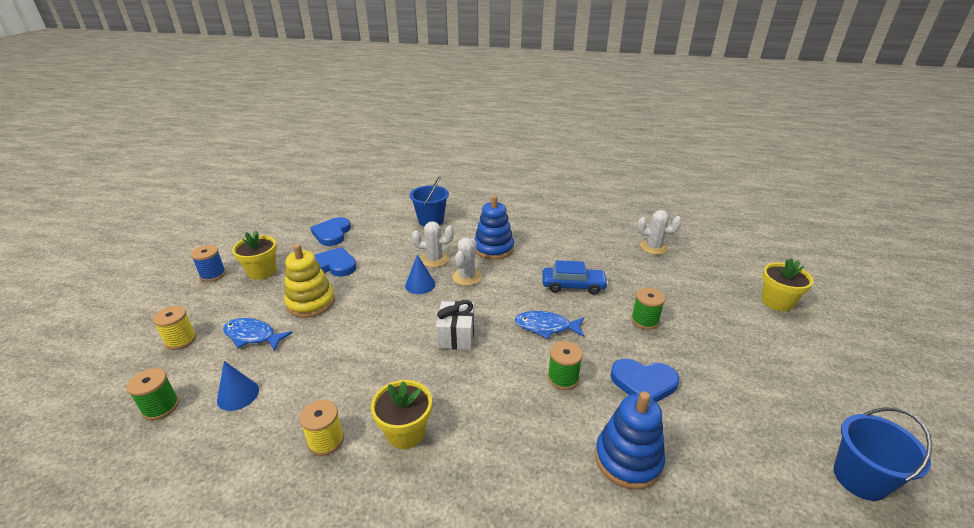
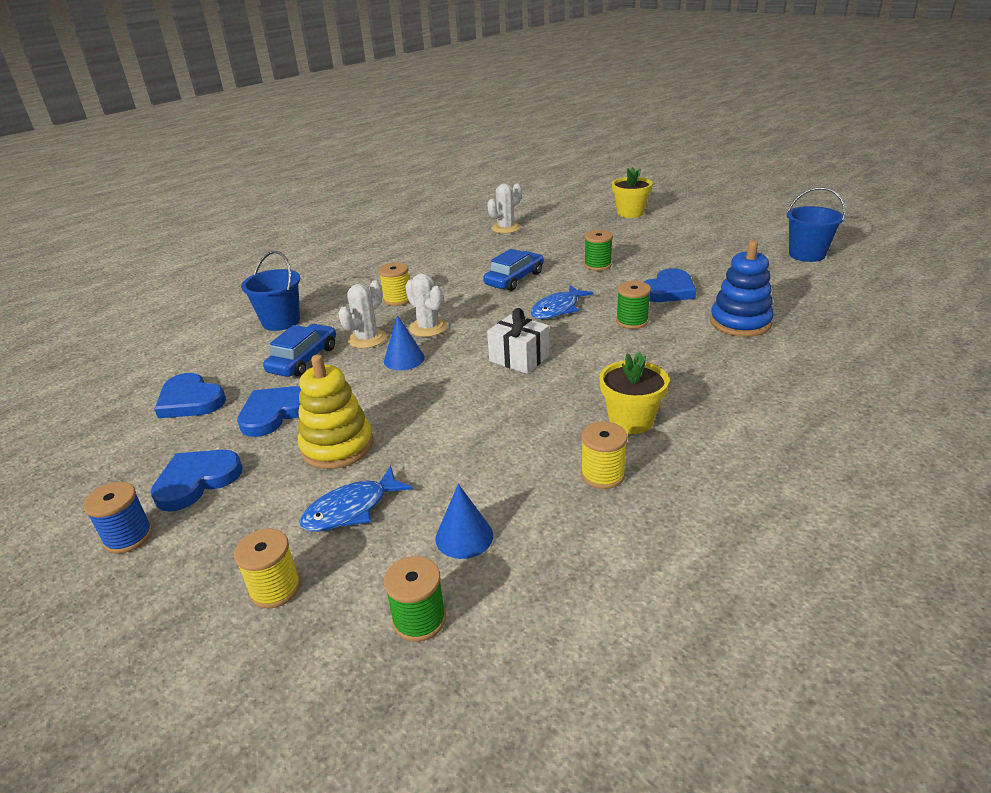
camera: 55 degrees left, 0 degrees up
(262, 271) = (197, 481): yellow flower pot -> blue heart
(394, 248) = (303, 359): none -> blue car
(493, 248) = (398, 299): blue stacking toy -> yellow spool

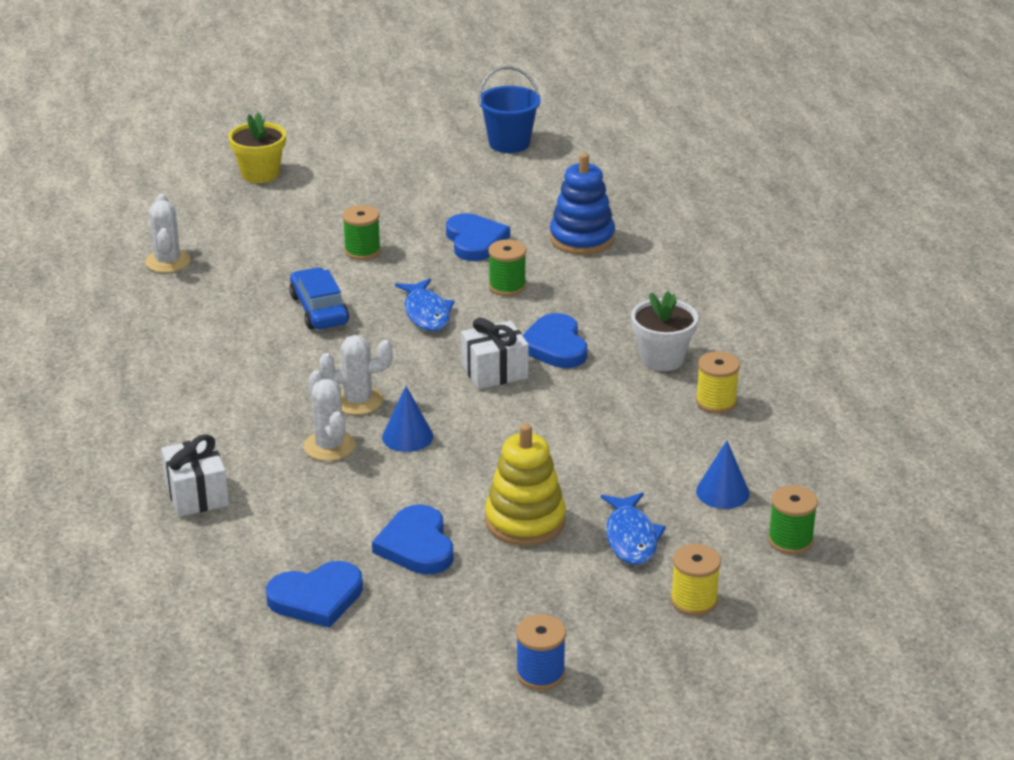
camera: 60 degrees left, 0 degrees up
(197, 481) = (490, 618): blue heart -> blue heart (554, 346)
(281, 321) = (197, 494): blue bucket -> white gift
(303, 359) = (321, 500): blue car -> none
(398, 299) = (258, 398): yellow spool -> none
(631, 420) = (662, 359): yellow flower pot -> white flower pot

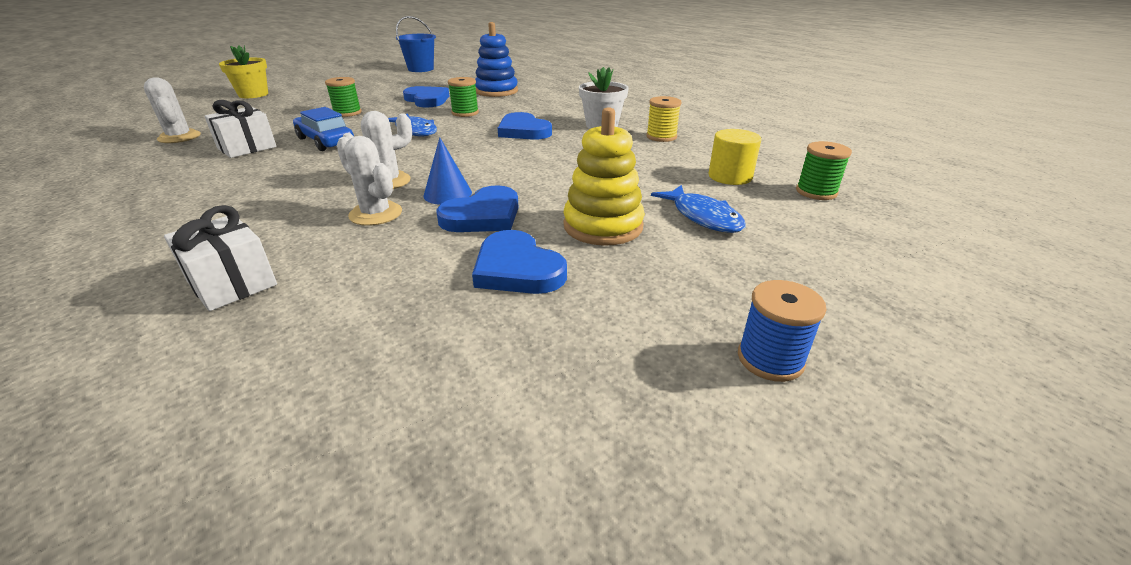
camera: 25 degrees left, 0 degrees up
(316, 598) = (434, 354): blue heart -> blue heart (483, 216)
(494, 371) = (491, 148): white gift -> white gift (247, 148)
(693, 601) = (812, 247): yellow spool -> none
(722, 492) = (730, 176): blue cone -> yellow cylinder

